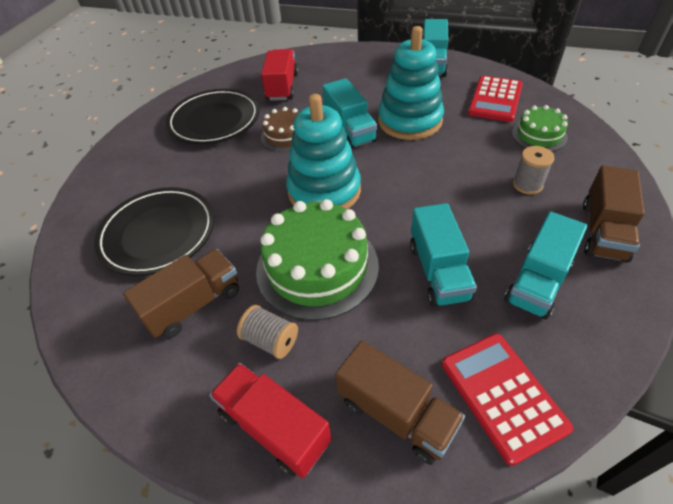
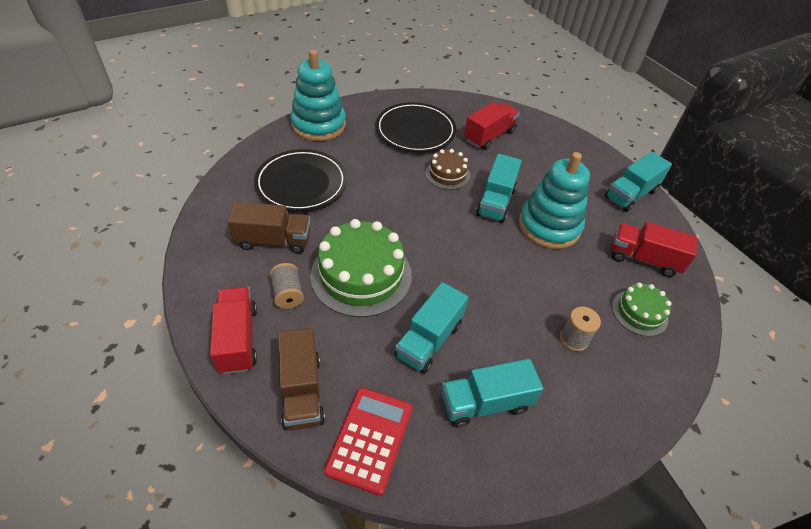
camera: 35 degrees right, 0 degrees up
(324, 191) = (425, 231): turquoise stacking toy -> turquoise stacking toy (318, 125)
(495, 99) = (643, 259): red calculator -> red truck
(603, 231) = (584, 416): brown truck -> none

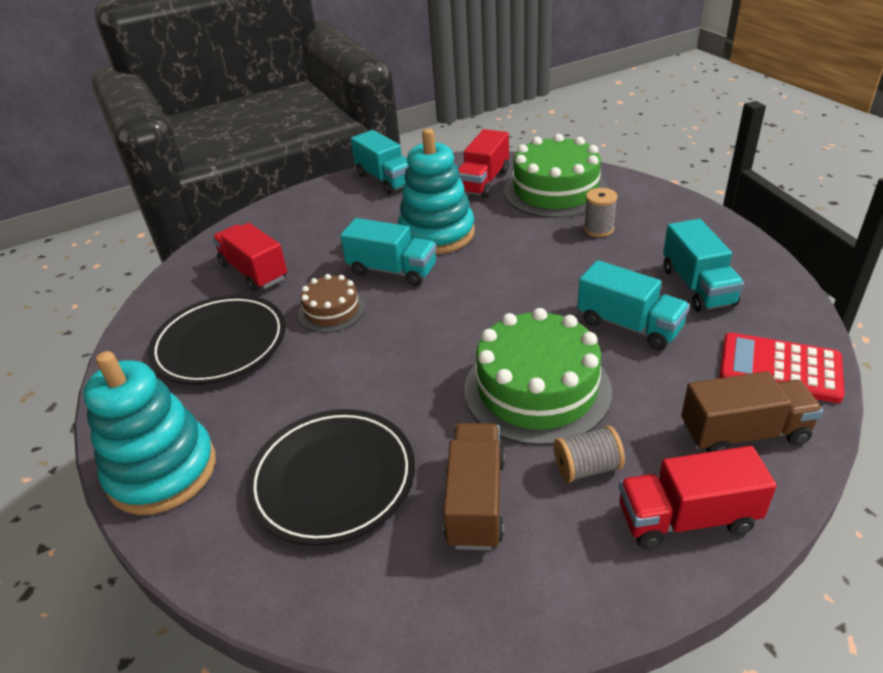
camera: 80 degrees left, 10 degrees down
(639, 312) = (555, 191): green cake -> green cake, size x1.86

